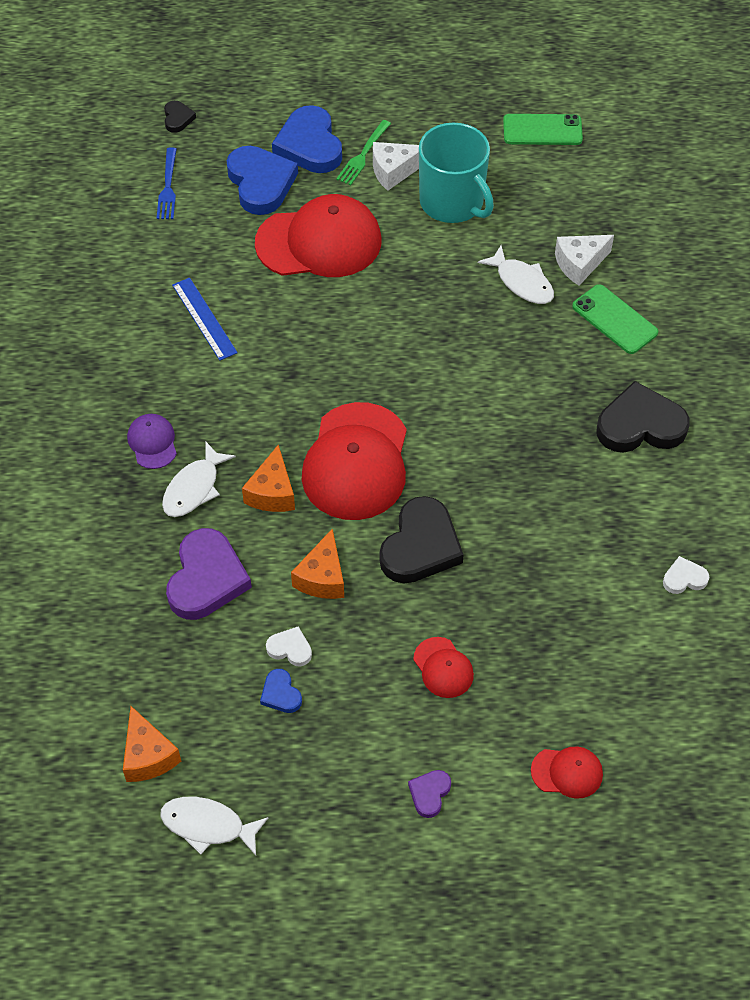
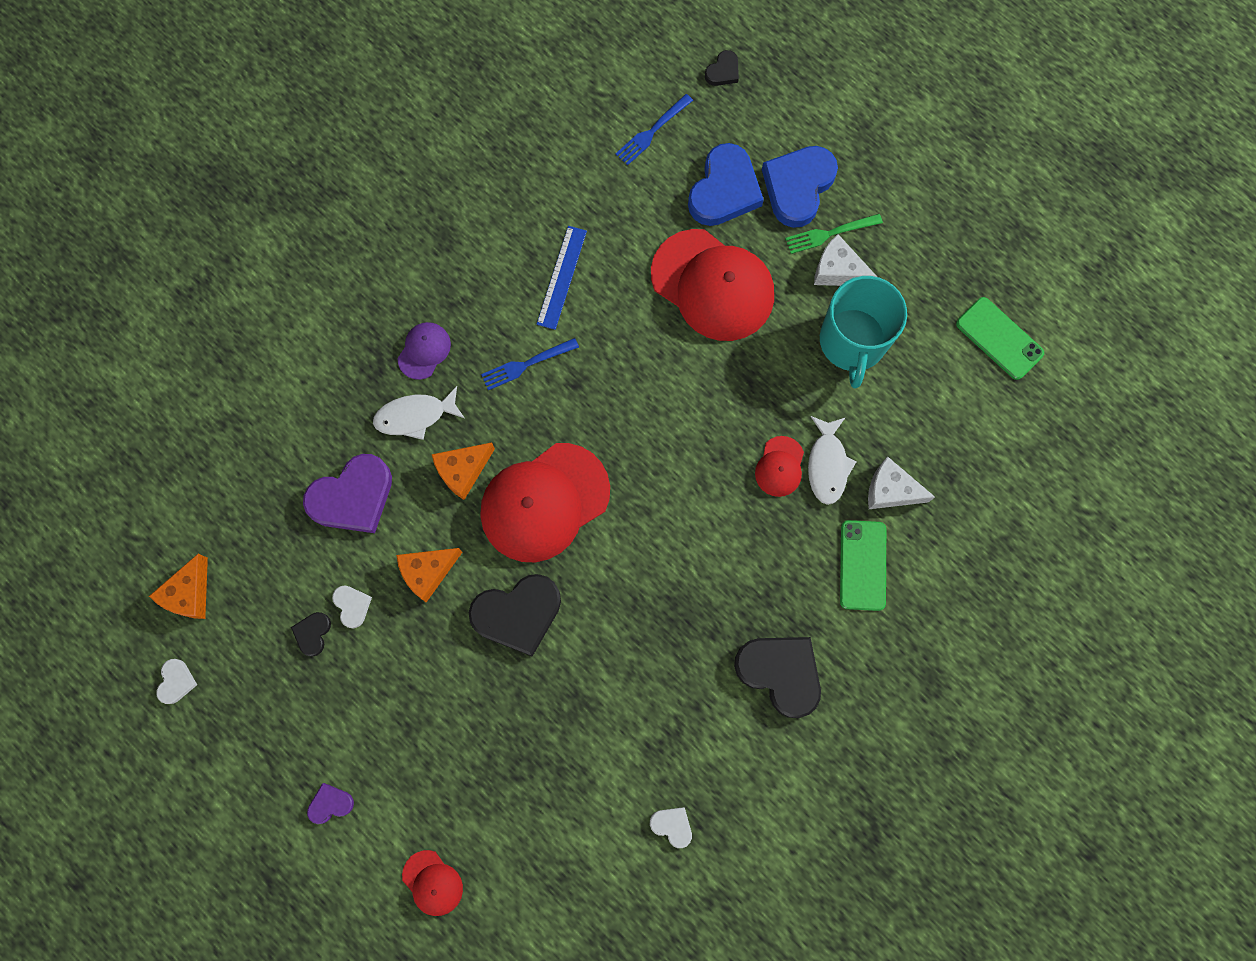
camera: 45 degrees right, 20 degrees up
(208, 825) = (176, 682): white fish -> white heart
(241, 390) = (526, 364): none -> blue fork
(281, 694) = (313, 633): blue heart -> black heart
(443, 668) = (435, 722): red cap -> red cap (780, 466)

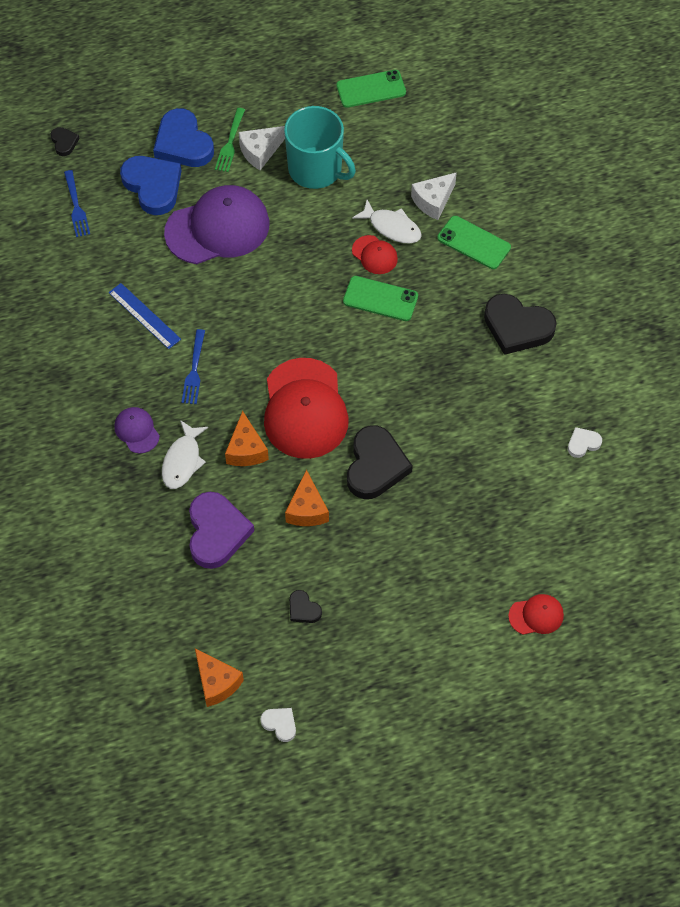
camera: 60 degrees left, 15 degrees down
(330, 804) = (439, 657): purple heart -> none
(352, 606) = (299, 572): white heart -> none
(713, 285) = (218, 228): red cap -> purple cap
(727, 504) = (380, 299): none -> green phone
(780, 673) = (517, 327): black heart -> black heart turned 135 degrees counterclockwise

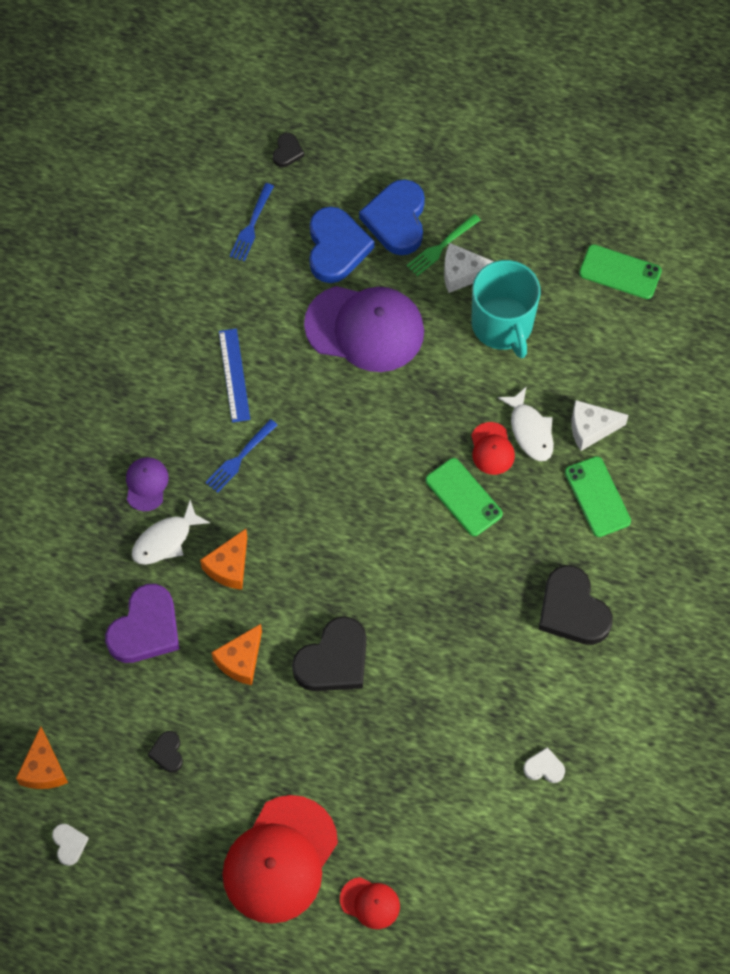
camera: 35 degrees right, 5 degrees up
(305, 409) = (311, 562): red cap -> red cap (280, 860)

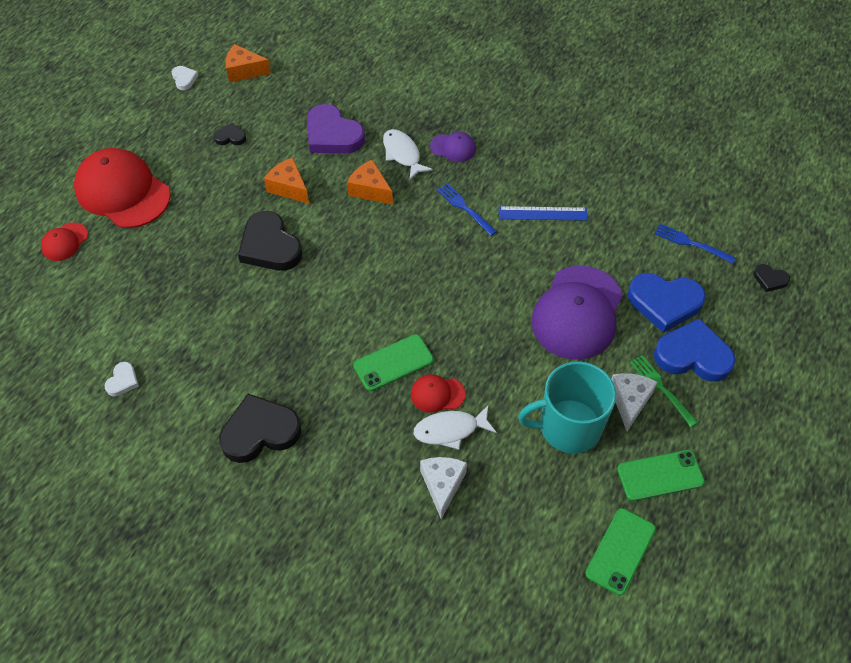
camera: 100 degrees right, 10 degrees down
(69, 844) = (184, 79): white heart -> white heart turned 105 degrees counterclockwise
(597, 497) = (368, 476): green phone -> green phone (660, 475)

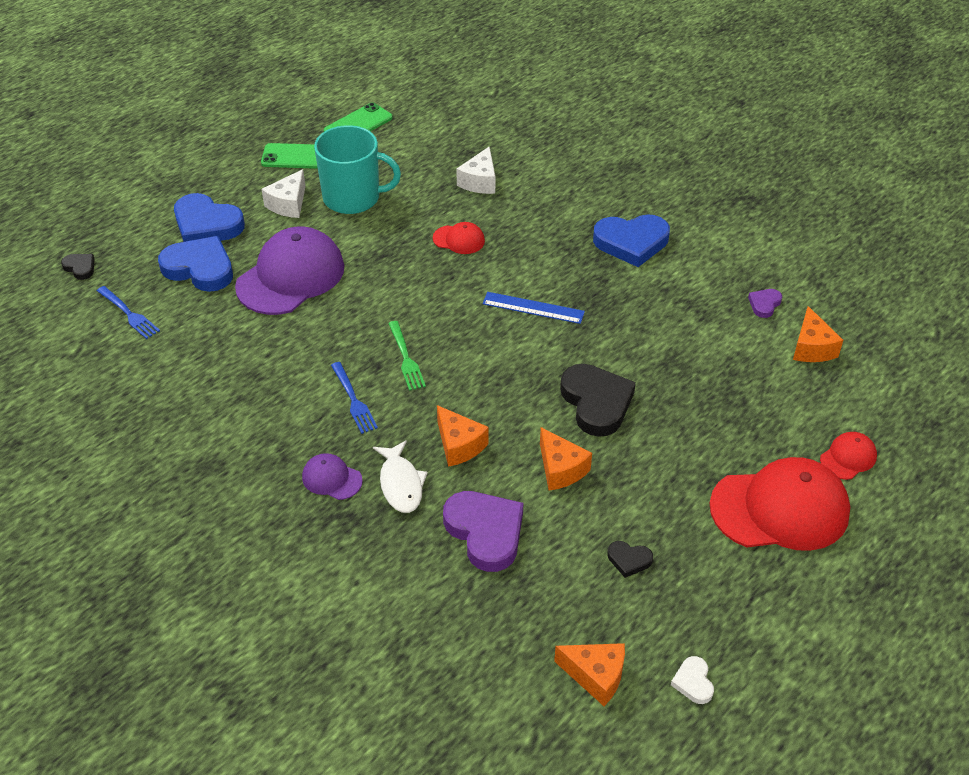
camera: 165 degrees left, 10 degrees down
(82, 340) = (811, 348): none -> orange cheese
(122, 192) = (780, 509): red cap -> red cap turned 60 degrees counterclockwise
(122, 381) = (764, 304): white heart -> purple heart
(260, 432) = (631, 242): black heart -> blue heart
(393, 363) = (491, 270): green phone -> none
(450, 430) = (458, 214): white fish -> none
(542, 213) = (267, 376): blue ruler -> blue ruler (533, 308)
(661, 388) = (254, 207): green fork -> green fork (406, 358)

